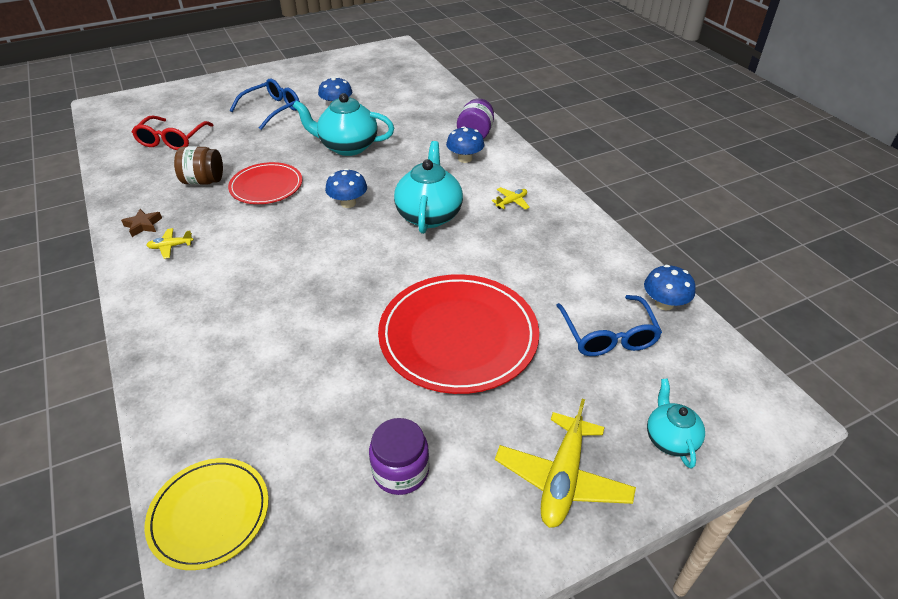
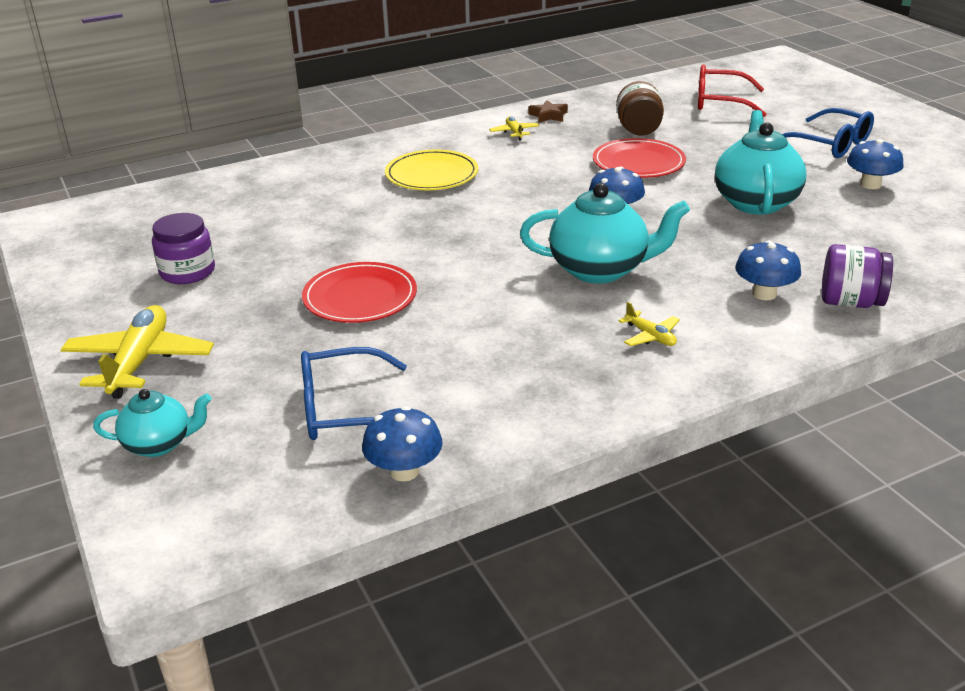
camera: 90 degrees right, 10 degrees down
(209, 514) = (181, 196): yellow plate -> yellow plate (431, 175)
(458, 336) = (360, 297): red plate -> red plate, size x0.59
(562, 478) = (139, 362): yellow plane -> yellow plane turned 75 degrees clockwise

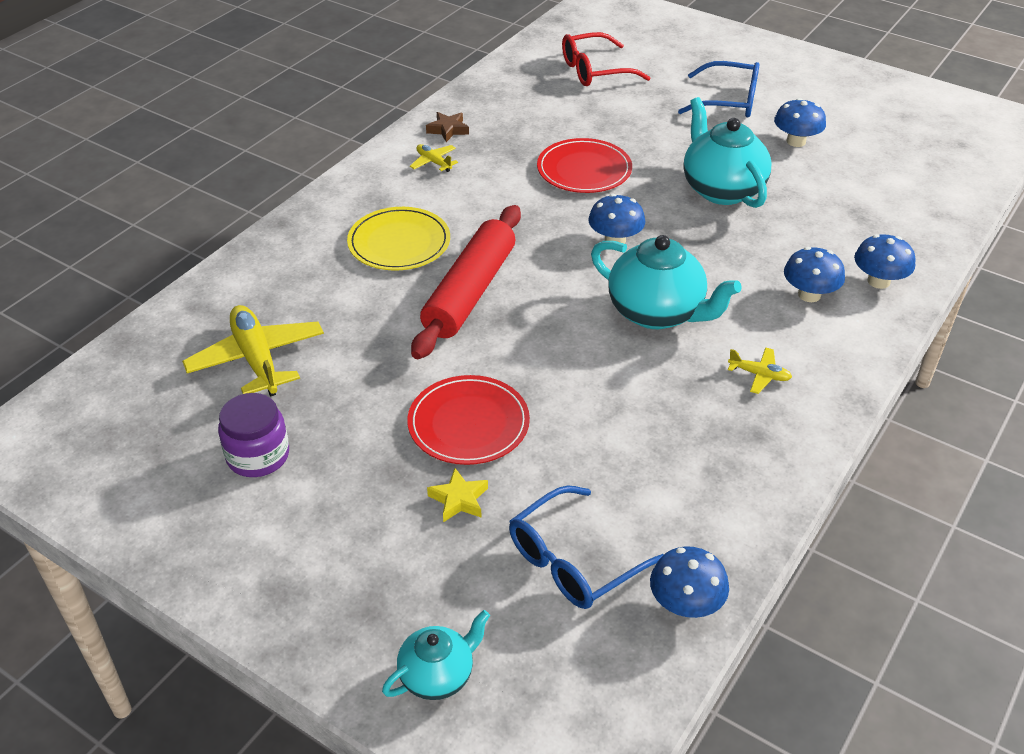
camera: 30 degrees left, 10 degrees up
(139, 362) = (320, 588): yellow plane -> yellow plane (257, 359)
(299, 341) = (459, 499): none -> yellow star
(453, 217) = (469, 292): none -> red rolling pin
(600, 269) = (657, 313): turquoise teapot -> turquoise teapot turned 60 degrees clockwise
(638, 130) = (549, 126): brown jar -> none
(850, 302) = (878, 281): purple jar -> blue mushroom

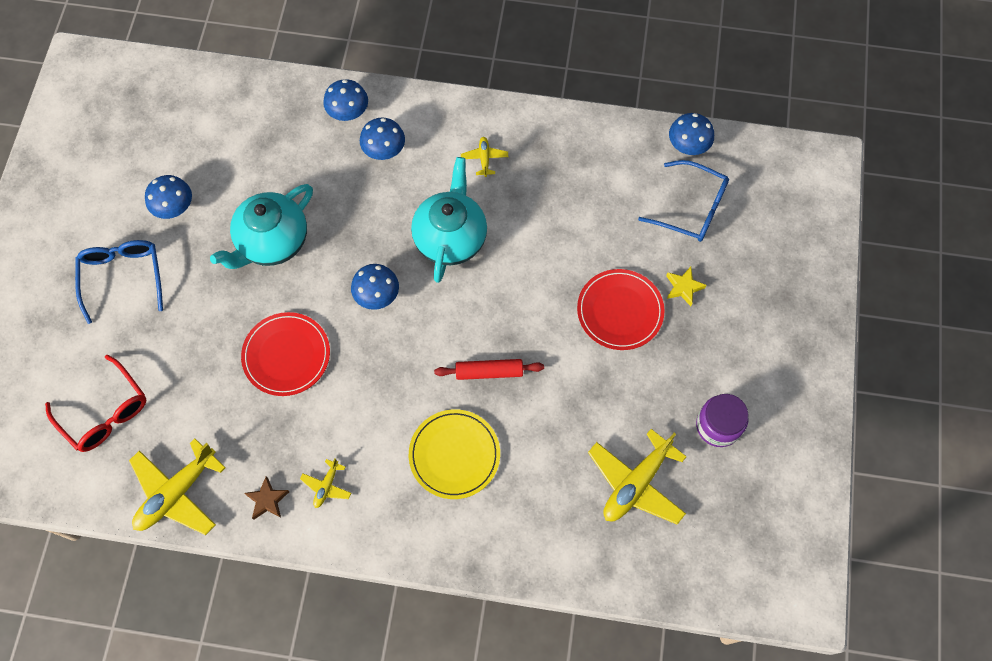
camera: 115 degrees left, 25 degrees up
(438, 675) = (801, 243): turquoise teapot -> none
(469, 292) = (489, 372): red rolling pin -> red rolling pin, size x0.54
(493, 89) = (177, 493): none -> yellow plane

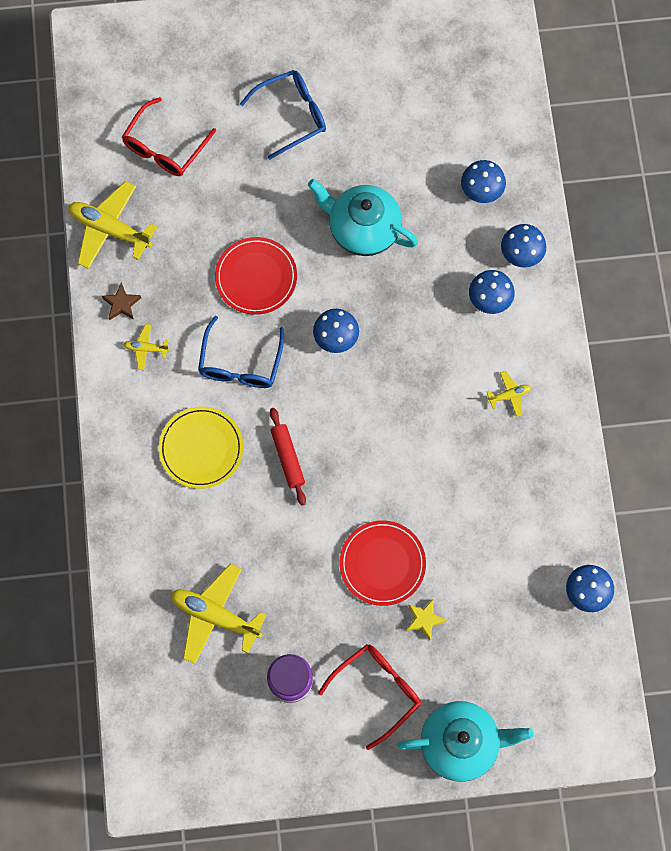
camera: 75 degrees right, 5 degrees up
(174, 207) = (373, 133): blue mushroom -> blue mushroom (481, 190)
(450, 237) = (414, 387): turquoise teapot -> turquoise teapot (461, 743)
(691, 208) = (514, 610): blue glasses -> blue glasses (240, 363)
(744, 347) = (377, 690): none -> red glasses

